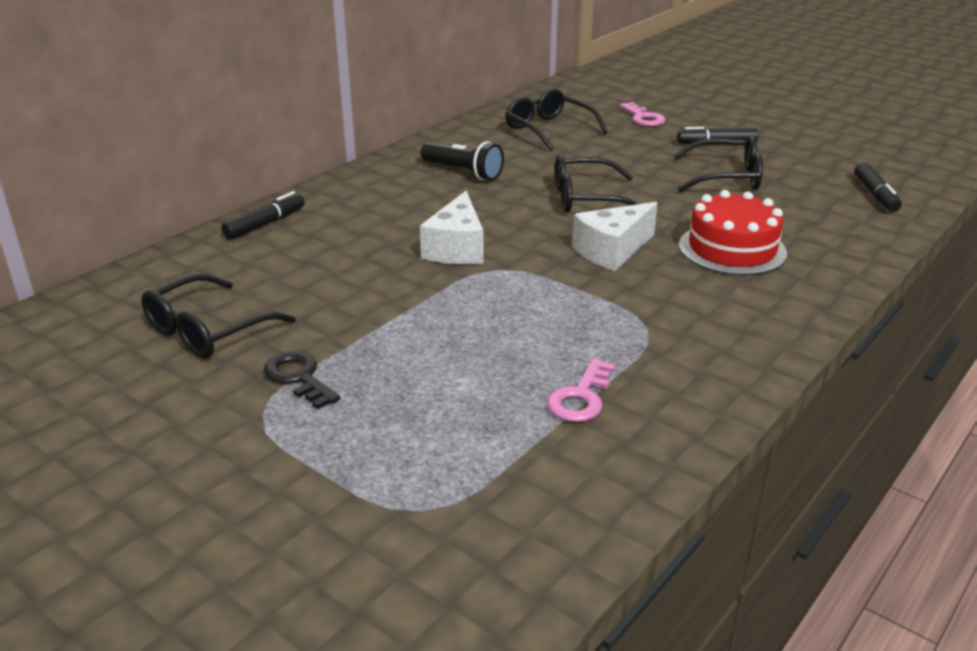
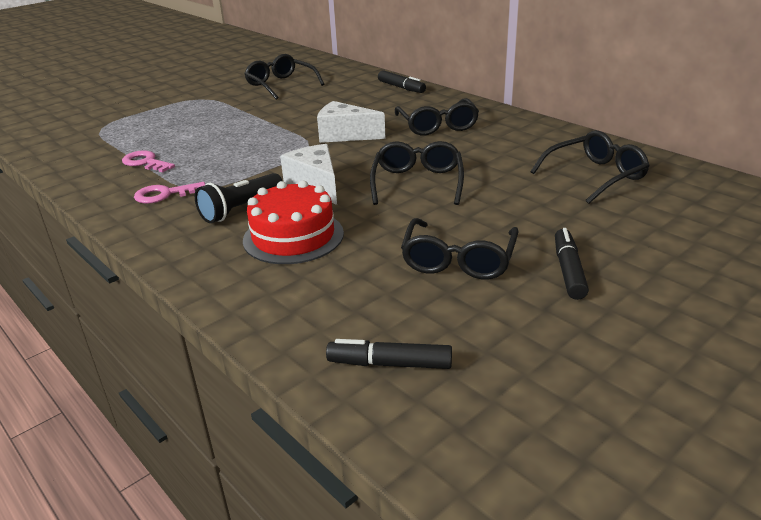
camera: 100 degrees right, 0 degrees up
(298, 377) = (223, 103): black key -> none
(423, 195) = (437, 125): none -> black glasses
(463, 172) = (482, 138): black flashlight -> black flashlight (241, 209)
(643, 118) = (652, 232): pink key -> pink key (164, 194)

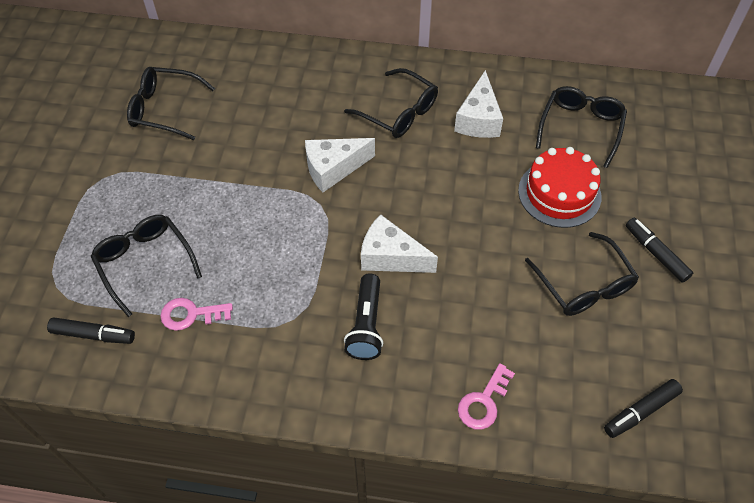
camera: 40 degrees left, 25 degrees up
(164, 194) = (274, 347): pink key -> pink key (483, 402)
(293, 236) = (447, 332): red cake -> red cake (559, 193)
(401, 87) = (299, 59): black marker -> black marker (93, 334)
(417, 182) = (466, 207): black glasses -> black glasses (145, 263)
(500, 146) = (478, 119): none -> white cheese

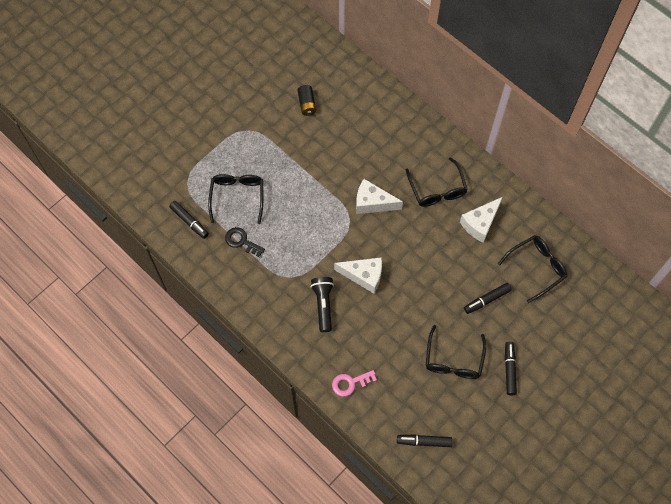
camera: 35 degrees right, 10 degrees up
(164, 109) = (307, 104): black glasses -> black battery
(191, 314) = (241, 241): pink key -> black key
(366, 325) = (323, 305): black flashlight -> black flashlight turned 135 degrees clockwise
(390, 257) = (364, 276): white cheese -> white cheese turned 135 degrees clockwise
(559, 193) = (487, 300): red cake -> black marker

